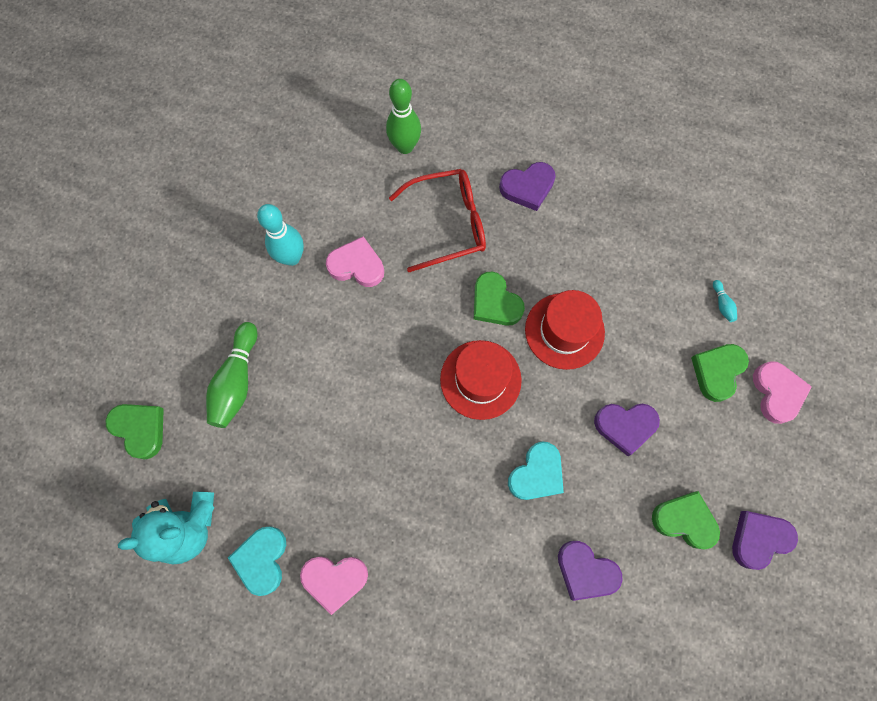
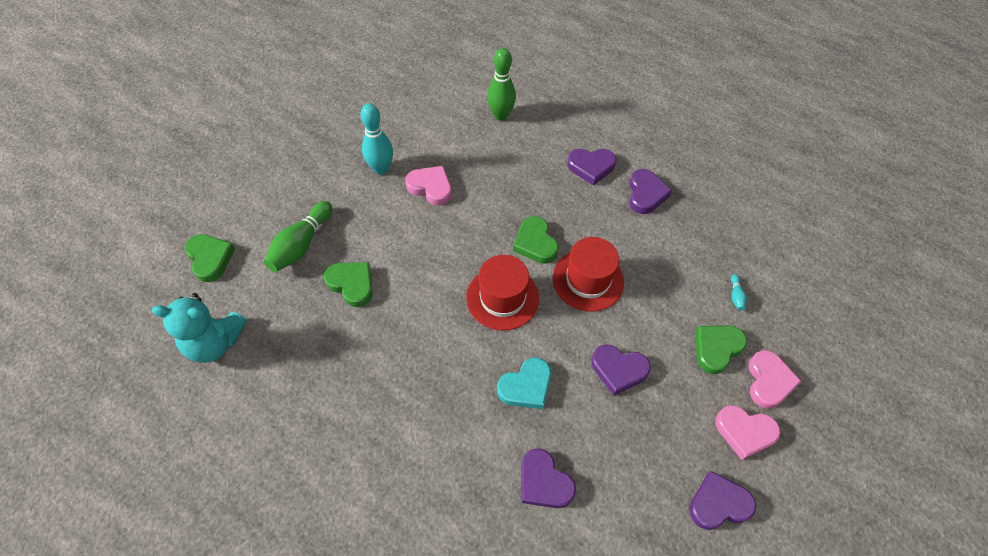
camera: 15 degrees right, 15 degrees down
(262, 559) = (263, 386): turquoise heart -> none
(335, 579) = (318, 421): pink heart -> pink heart (744, 432)
(448, 223) = (516, 176): red glasses -> none
(597, 206) = (646, 194): none -> purple heart
(684, 520) = (650, 466): green heart -> green heart (352, 284)

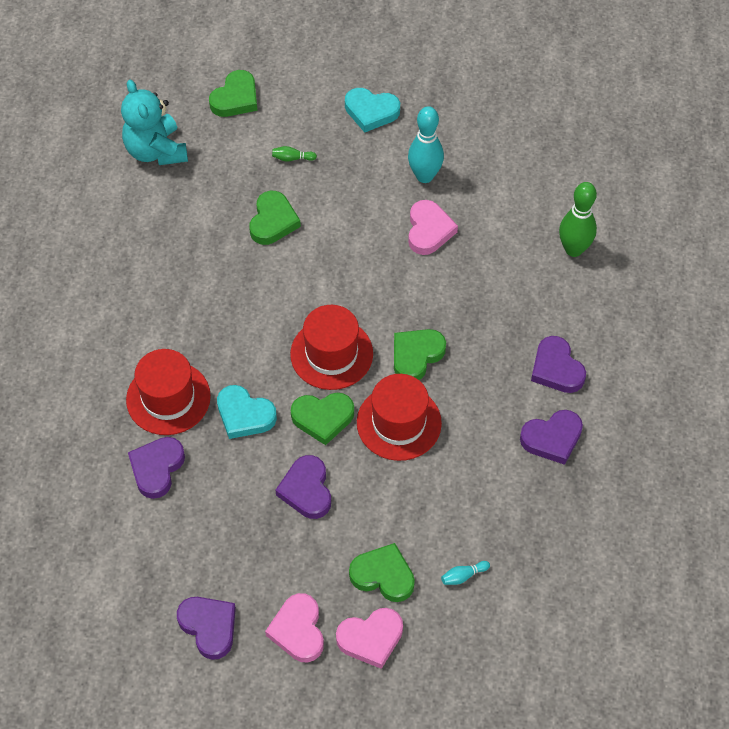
camera: 65 degrees right, 0 degrees up
(298, 175) = (371, 111): none -> turquoise heart
(301, 245) = (292, 158): green bowling pin -> green bowling pin, size x0.43
(477, 441) = (168, 398): none -> red hat
(558, 329) = (323, 418): none -> green heart

